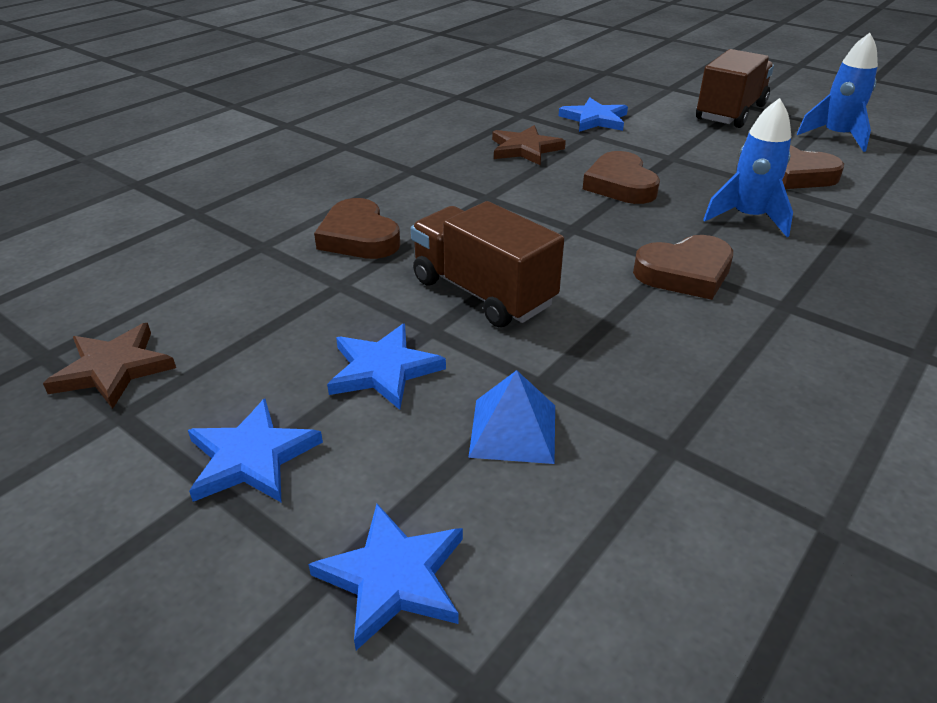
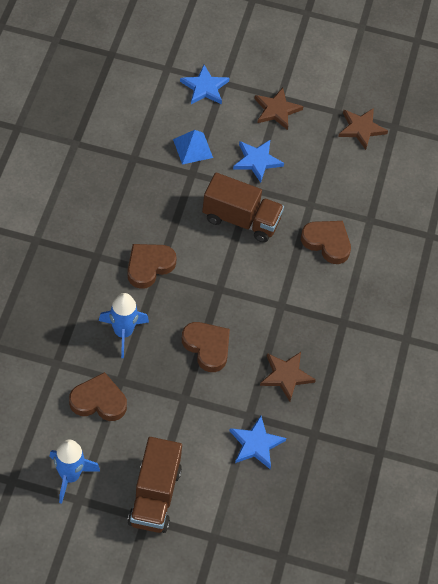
camera: 150 degrees right, 20 degrees up
(251, 457) = (277, 110): blue star -> brown star

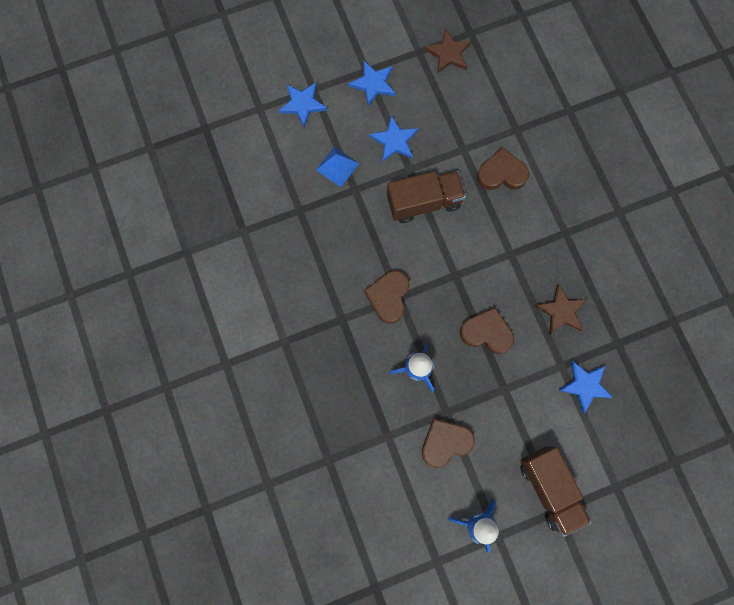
camera: 30 degrees left, 20 degrees up
(277, 110) = (373, 84): brown star -> blue star

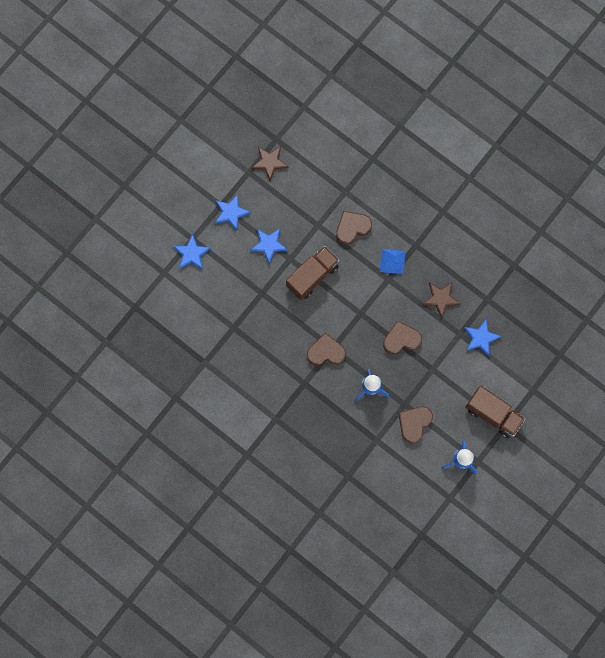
camera: 30 degrees left, 0 degrees up
(337, 166) = (241, 284): blue pyramid -> blue pyramid (392, 261)
(388, 297) = (326, 352): brown heart -> brown heart turned 105 degrees clockwise

